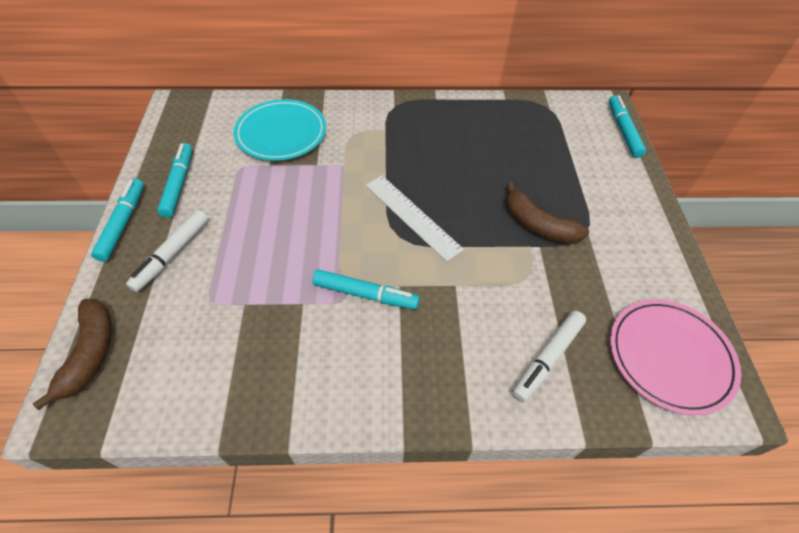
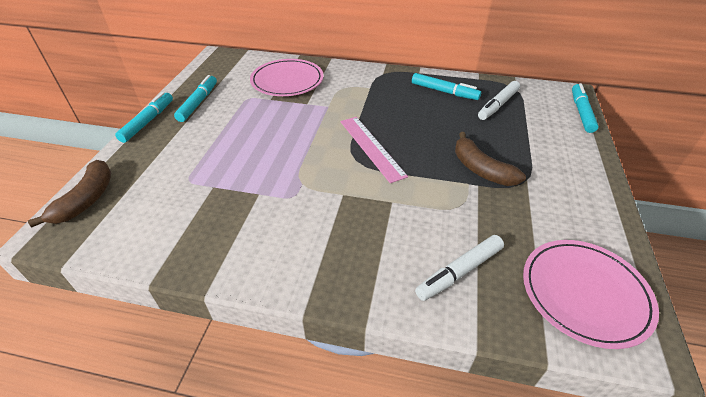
camera: 15 degrees right, 10 degrees down
(172, 254) = (174, 146): white marker -> white marker (498, 105)
(281, 133) = (287, 81): turquoise plate -> pink plate
(365, 294) = (312, 195): turquoise marker -> turquoise marker (444, 92)
(412, 216) = (371, 147): white ruler -> pink ruler

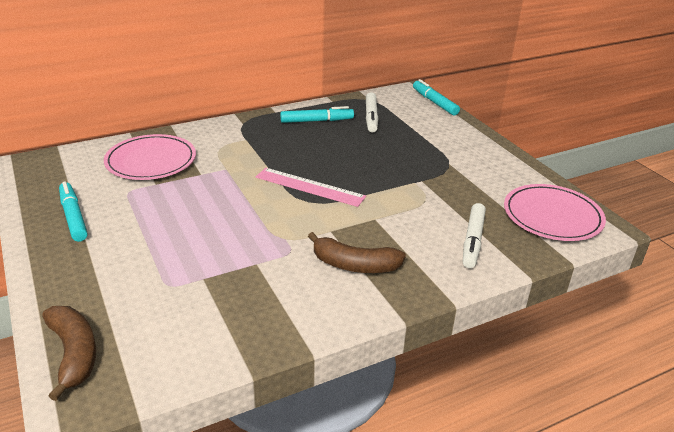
camera: 40 degrees left, 10 degrees down
(148, 121) = (35, 257): turquoise marker -> none
(481, 169) = (412, 169): brown banana -> brown banana (354, 265)

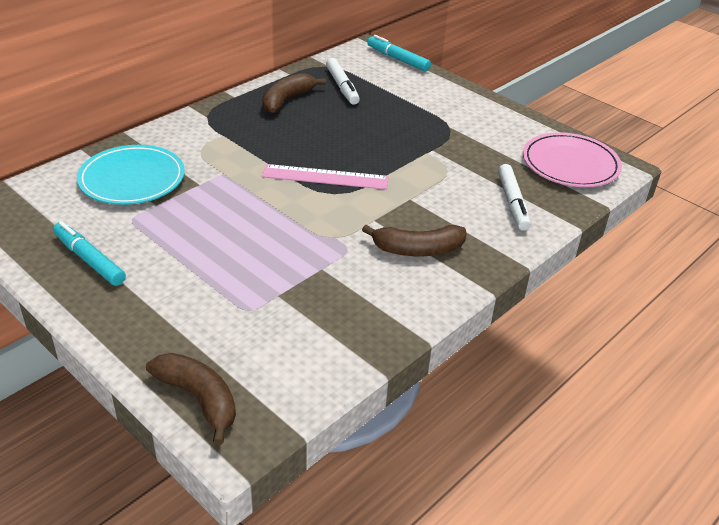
camera: 20 degrees left, 5 degrees up
(151, 161) = (132, 179): pink plate -> turquoise plate
(317, 121) = (287, 100): turquoise marker -> brown banana

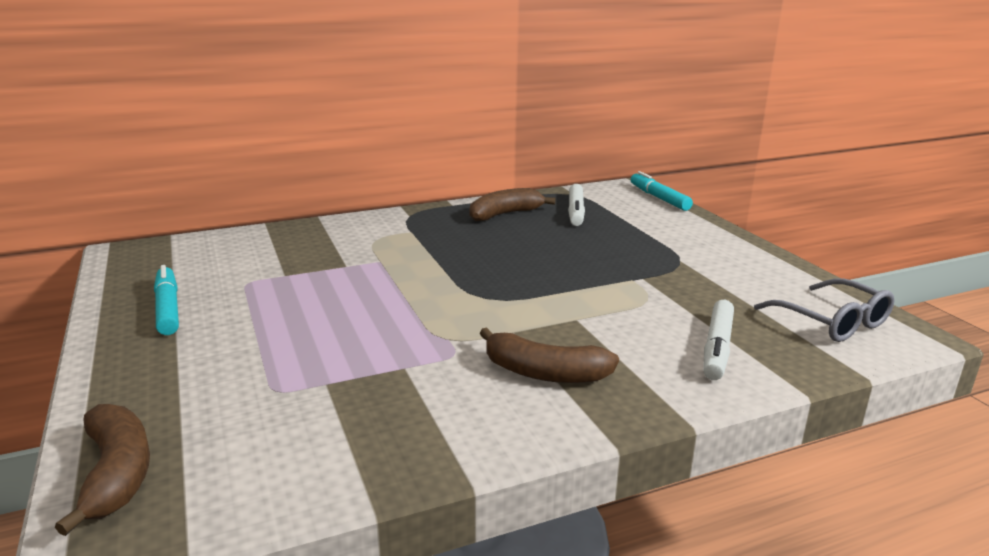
camera: 25 degrees right, 15 degrees down
(132, 179) = (284, 251): turquoise plate -> none
(325, 177) = (489, 282): pink ruler -> none
(570, 164) = (831, 321): pink plate -> grey glasses

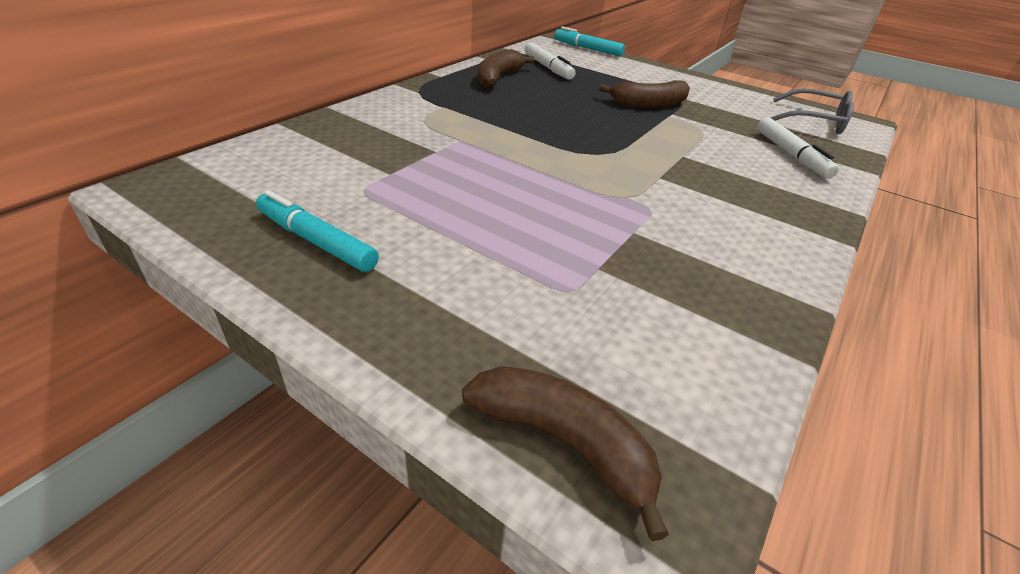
camera: 35 degrees left, 15 degrees up
(544, 373) = (731, 204): brown banana -> brown banana (649, 104)

